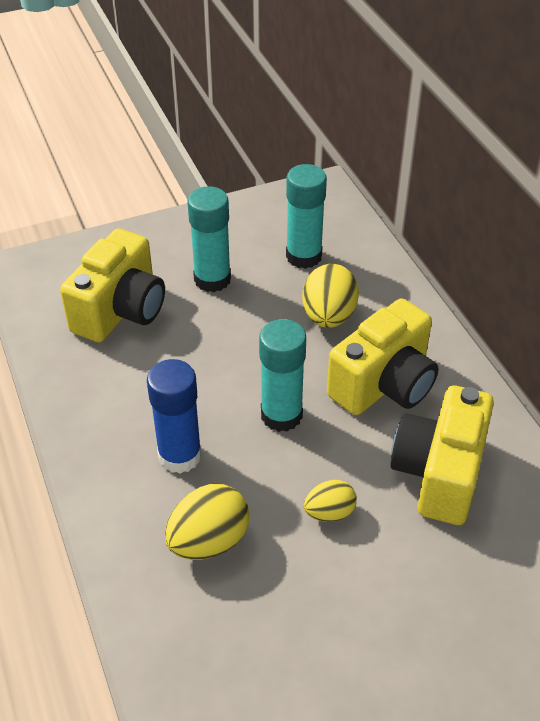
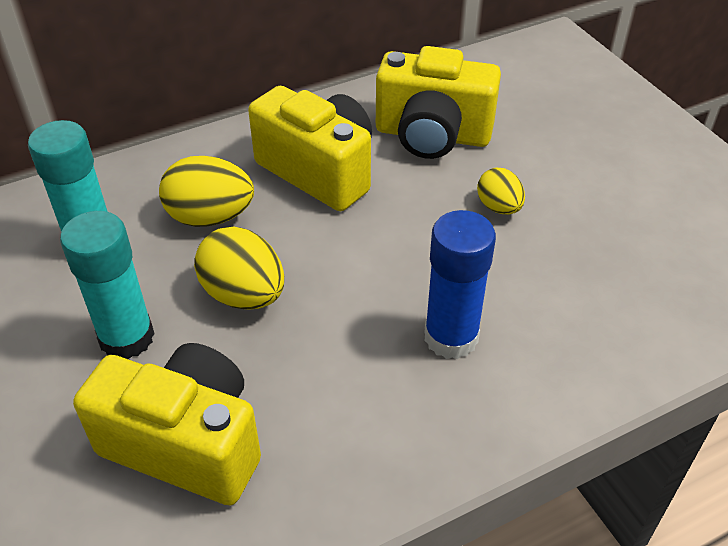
camera: 95 degrees left, 0 degrees up
(209, 541) = (562, 298): yellow egg -> yellow egg (244, 295)
(281, 415) = (374, 250): turquoise glue stick -> none

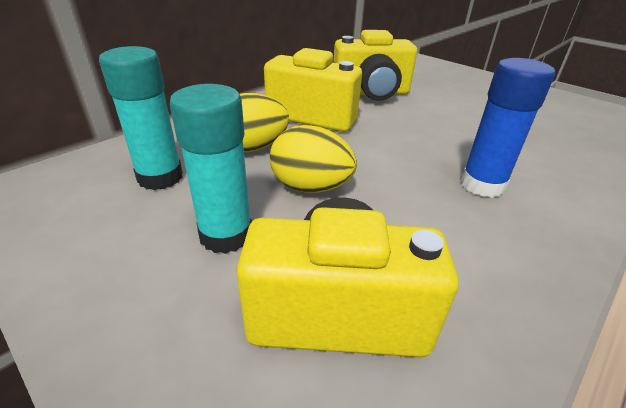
camera: 20 degrees left, 10 degrees down
(499, 207) = (442, 118): yellow egg -> none

